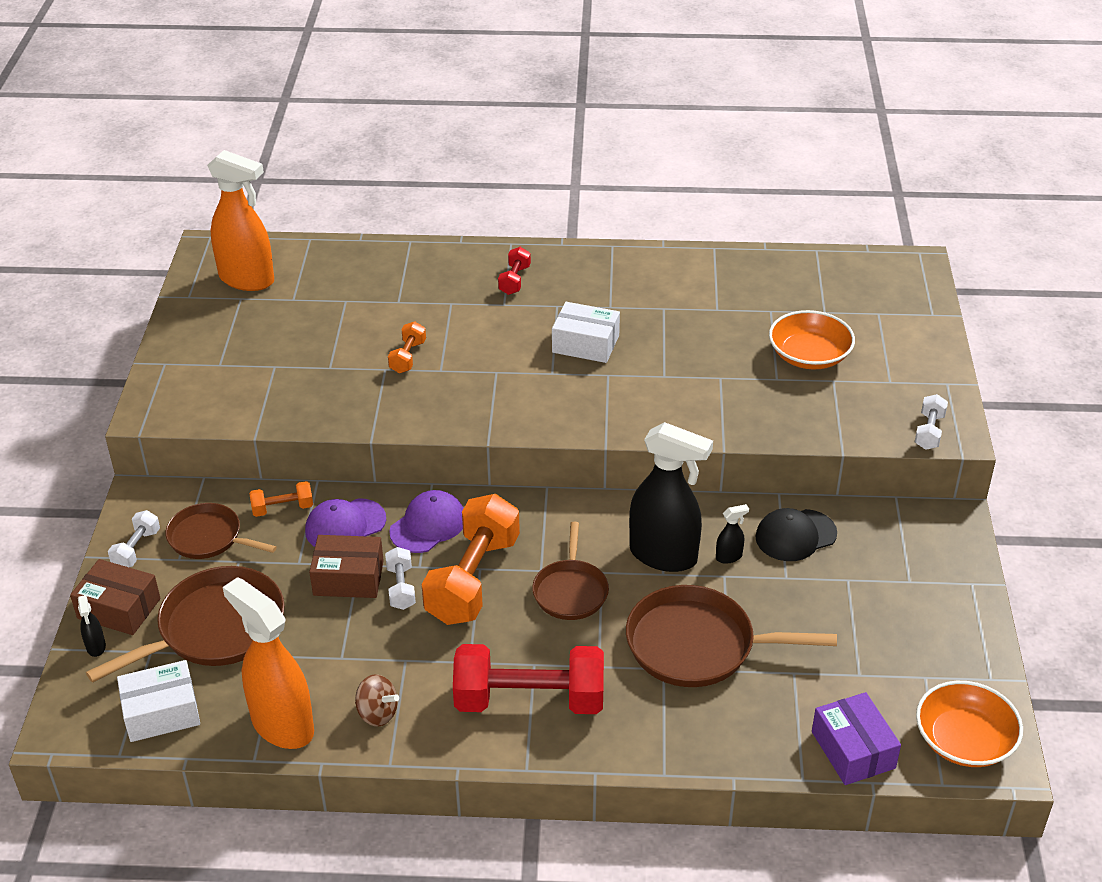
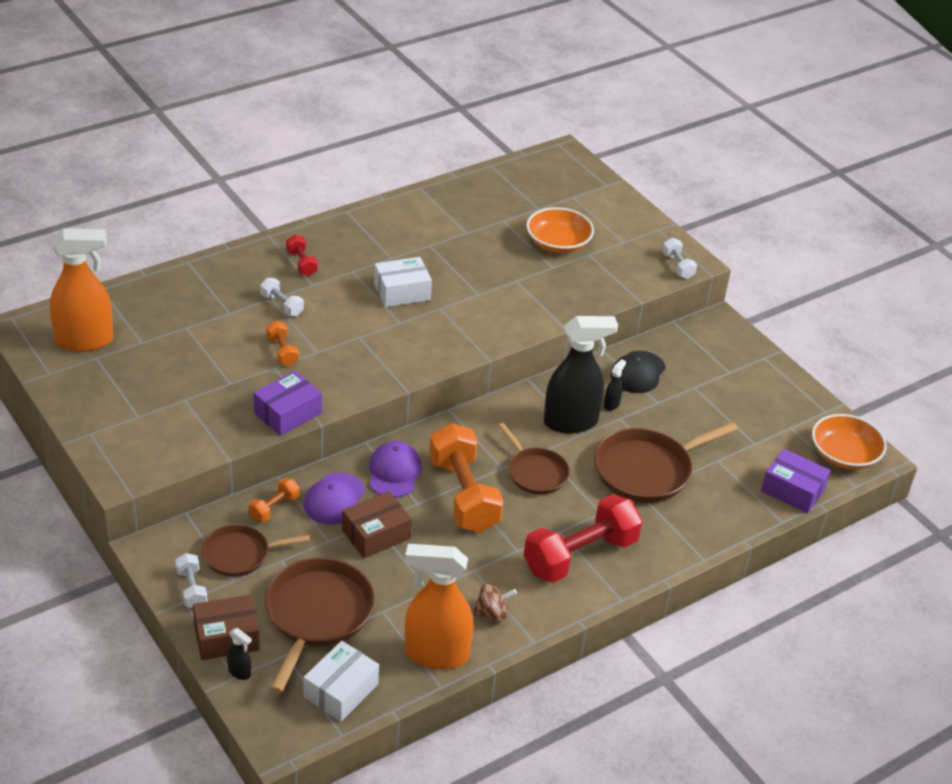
camera: 40 degrees left, 0 degrees up
(351, 417) = (288, 413): none -> purple box
(401, 587) = (420, 523): white dumbbell -> white dumbbell (281, 305)

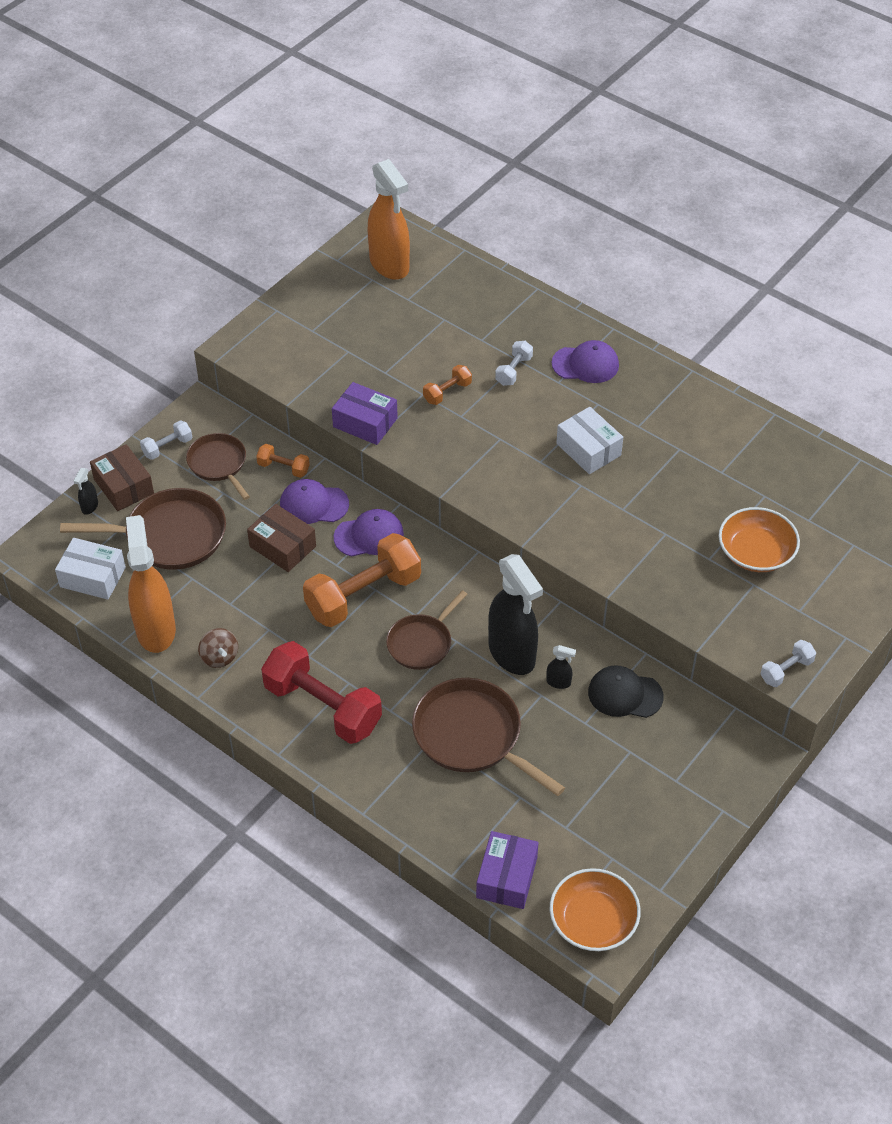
camera: 75 degrees right, 10 degrees up
(301, 263) = (585, 364): red dumbbell -> purple cap

